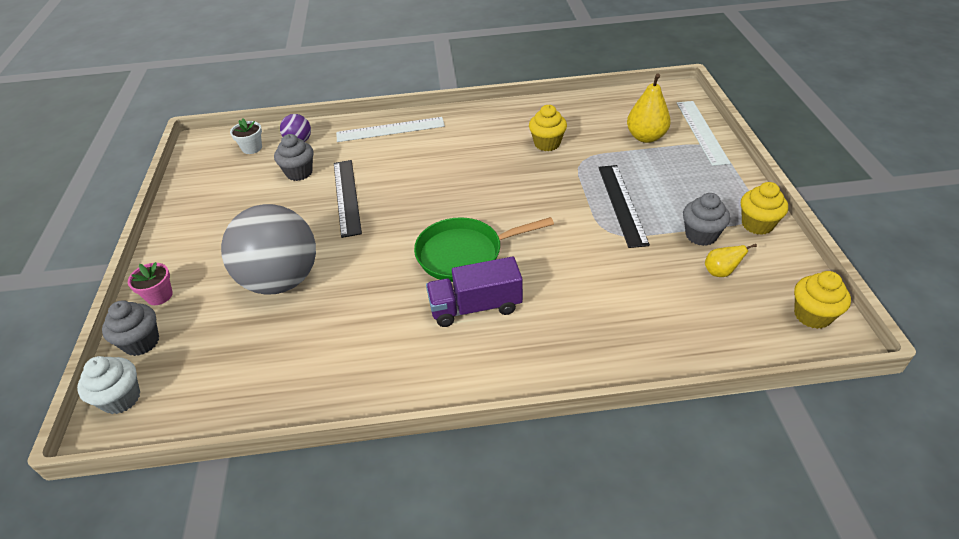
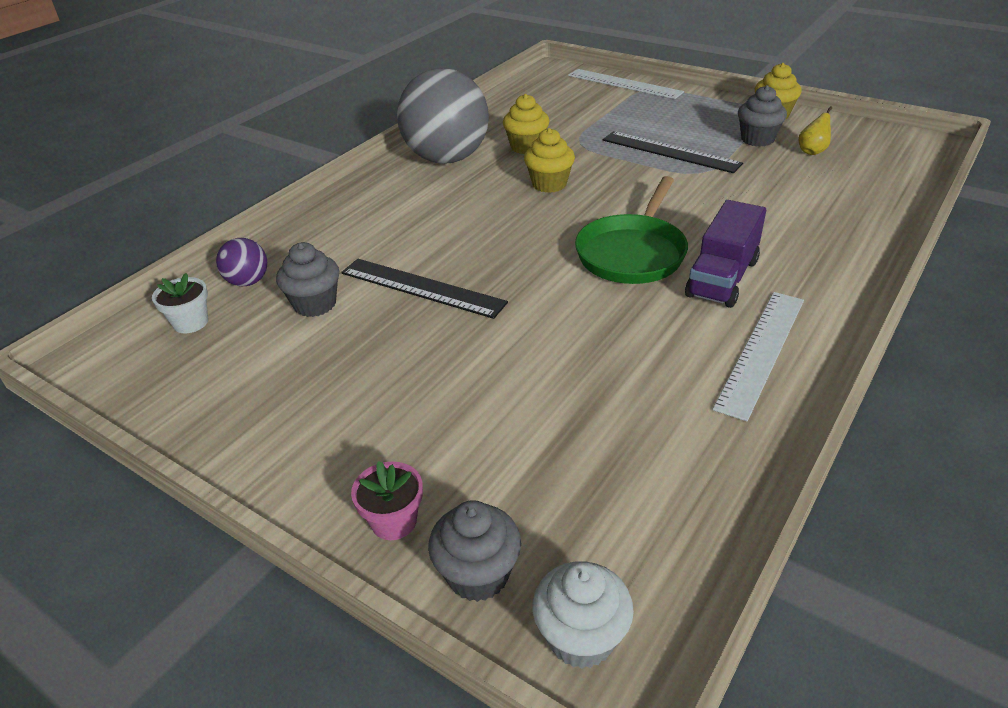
camera: 50 degrees left, 5 degrees down
(281, 280) = (511, 392): grey ball -> grey ball (447, 158)
(390, 129) = (344, 214): white ruler -> white ruler (761, 351)
(646, 137) = (593, 105): yellow pear -> none
(812, 315) = (900, 142): yellow cupcake -> yellow cupcake (549, 184)

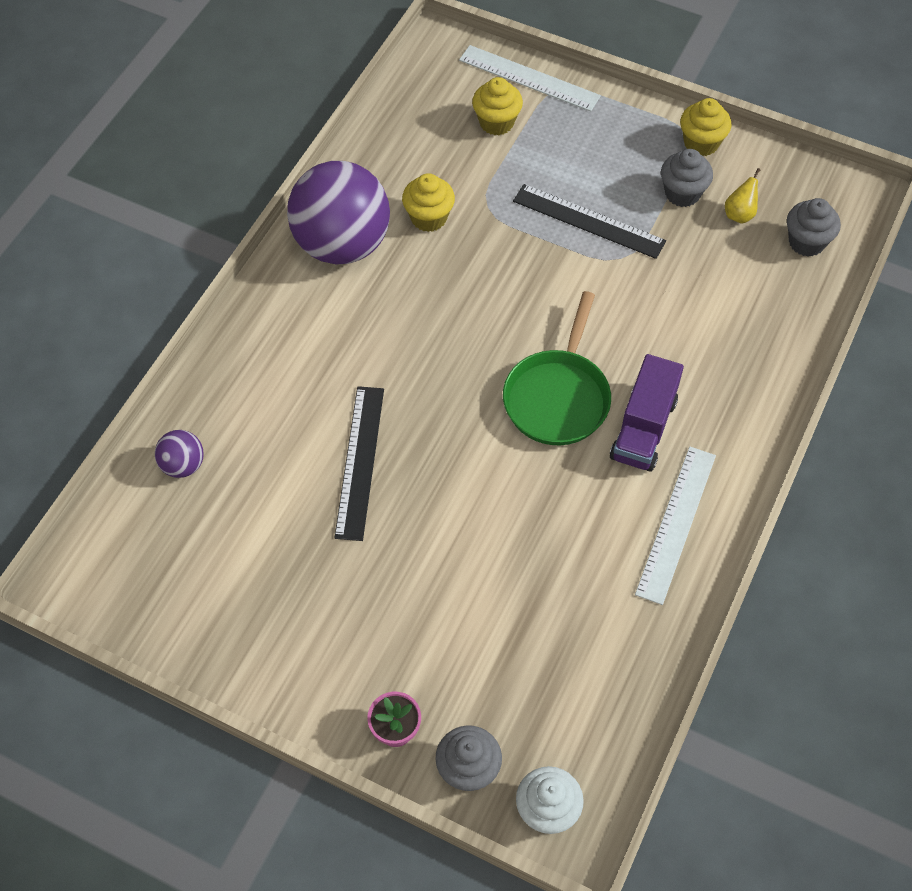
camera: 10 degrees left, 20 degrees up
(190, 323) = (147, 527): white flower pot -> none
(315, 304) = (261, 493): grey cupcake -> grey cupcake (806, 242)
(422, 287) = (360, 461): black ruler -> black ruler turned 75 degrees clockwise
(447, 158) = (342, 244): grey ball -> purple ball
(549, 184) = (463, 287): yellow cupcake -> yellow cupcake (496, 122)

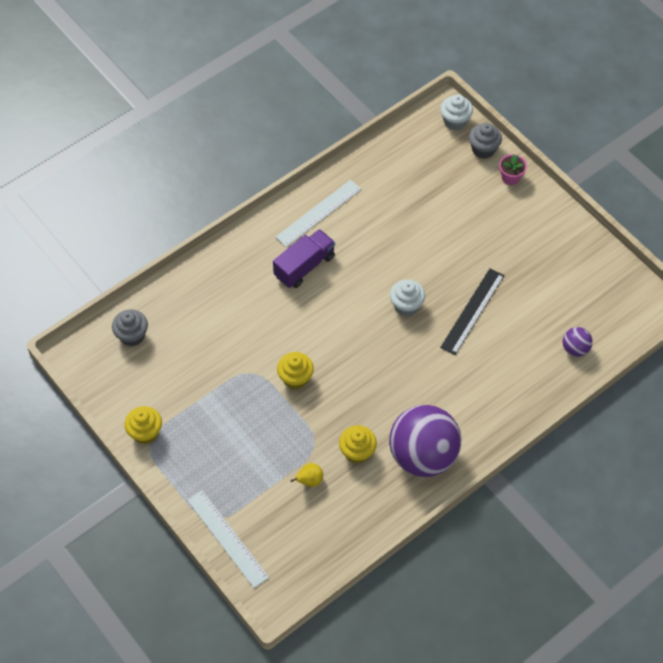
camera: 155 degrees left, 0 degrees up
(462, 430) = (406, 306): none -> white cupcake
(496, 122) = (272, 509): yellow cupcake -> yellow cupcake (295, 378)
(558, 397) = (341, 303): green pan -> none
(588, 221) = (256, 406): black ruler -> none
(682, 193) = (183, 401): grey cupcake -> none
(739, 214) = (158, 371): yellow pear -> yellow pear (309, 481)

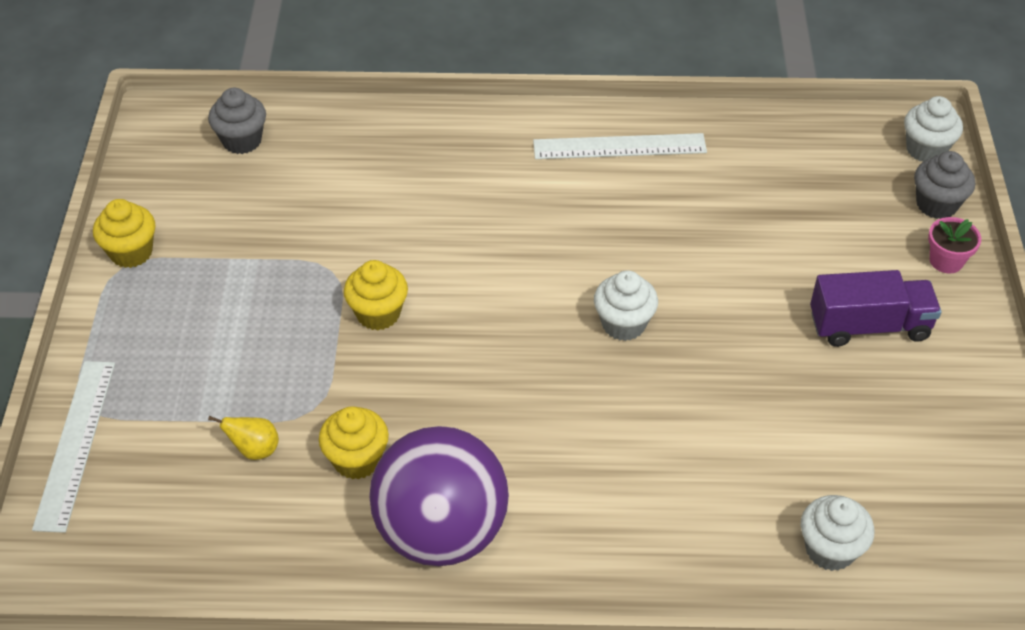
camera: 40 degrees right, 10 degrees down
(304, 266) = (535, 194): purple truck -> purple truck (869, 326)
(472, 311) = (715, 392): black ruler -> none
(575, 349) = (830, 549): purple ball -> white cupcake

